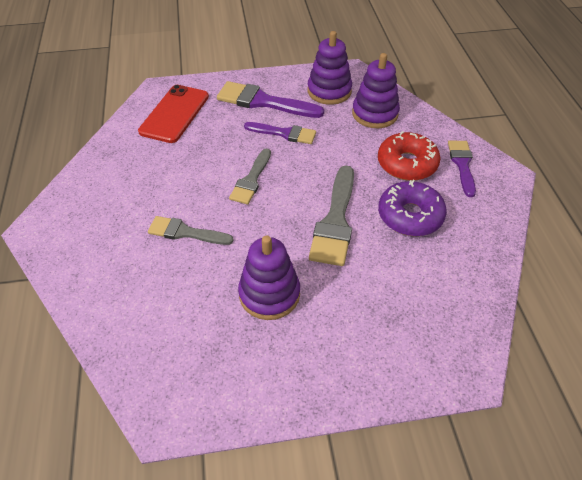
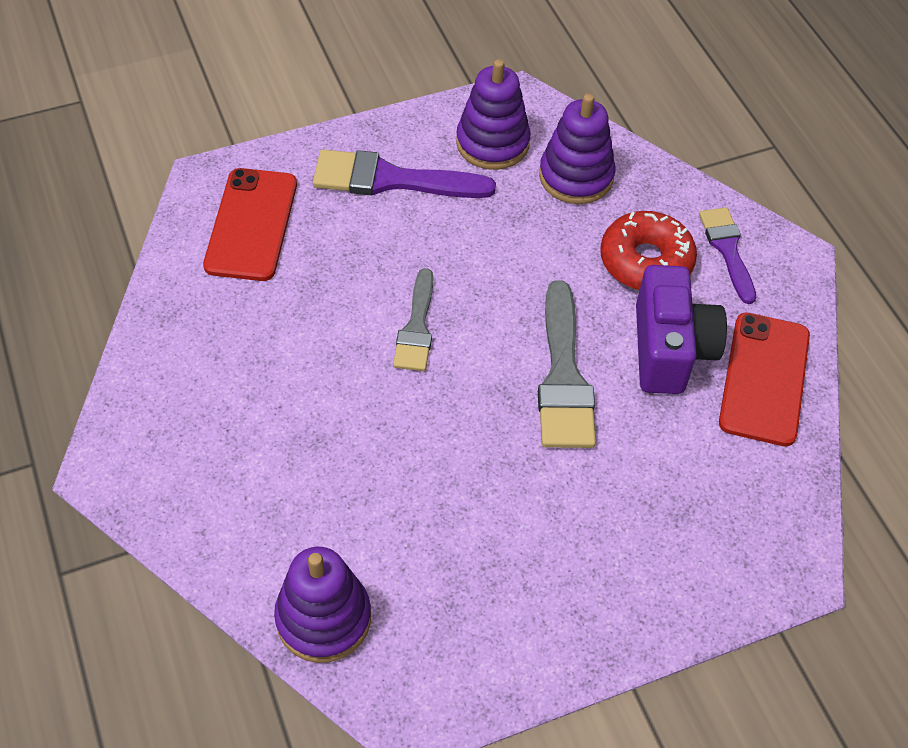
camera: 15 degrees left, 5 degrees up
(185, 232) = (344, 434): grey brush -> none
(269, 294) = (500, 509): purple stacking toy -> purple stacking toy (323, 618)
(284, 133) = (443, 235): purple brush -> none
(410, 216) = (669, 349): purple donut -> purple camera
(471, 243) = (764, 379): none -> red phone

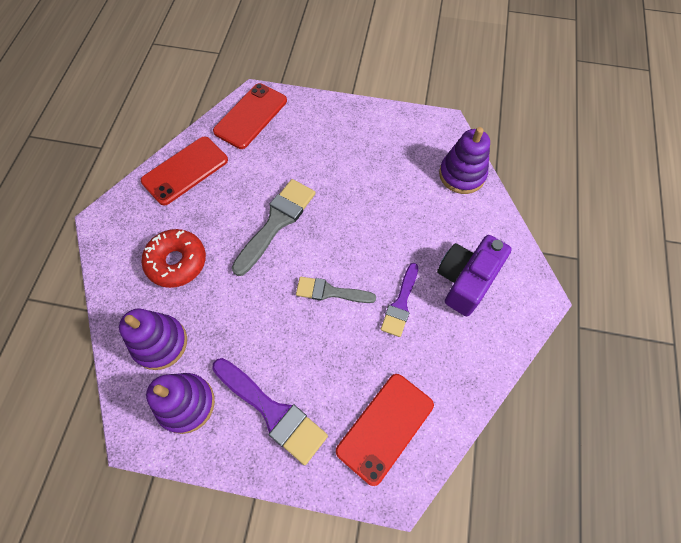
camera: 145 degrees left, 10 degrees up
(416, 327) = (330, 292): grey brush -> grey brush turned 120 degrees counterclockwise
(669, 349) = (213, 208): purple camera -> purple camera (466, 280)
(727, 250) = (129, 244): purple brush -> purple brush (400, 303)
(762, 526) = (251, 116): none -> red phone

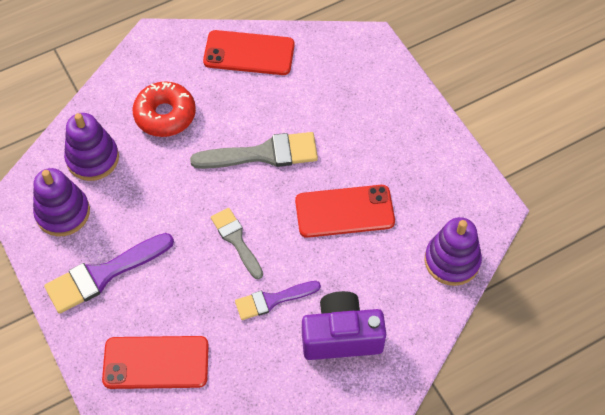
camera: 50 degrees right, 5 degrees down
(251, 116) = (348, 54): red phone -> red phone (344, 211)
(272, 412) = (103, 274): purple brush -> purple brush turned 60 degrees clockwise

